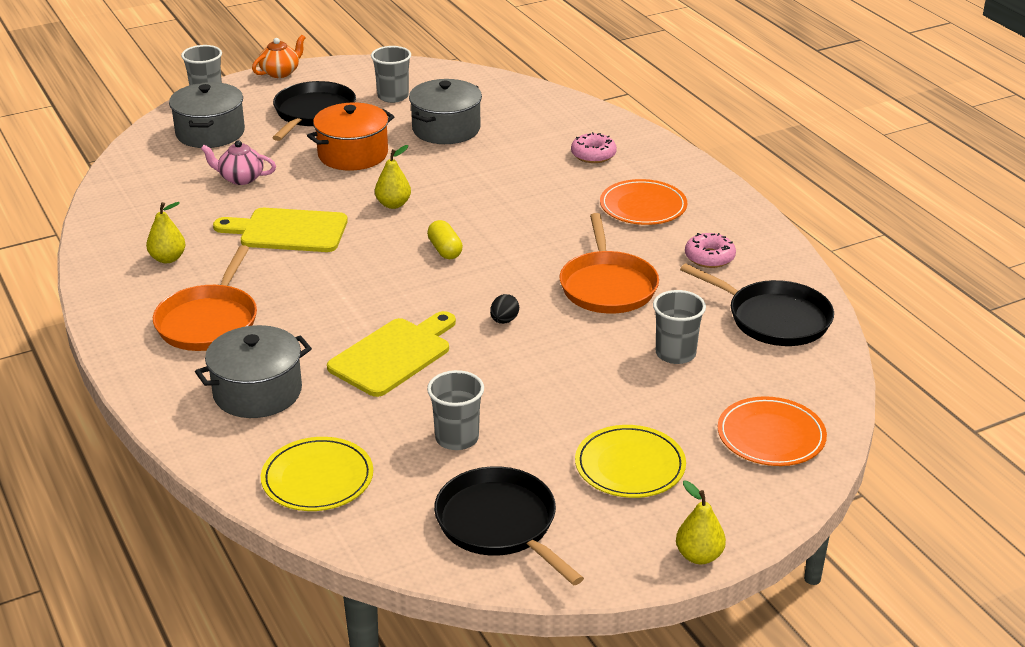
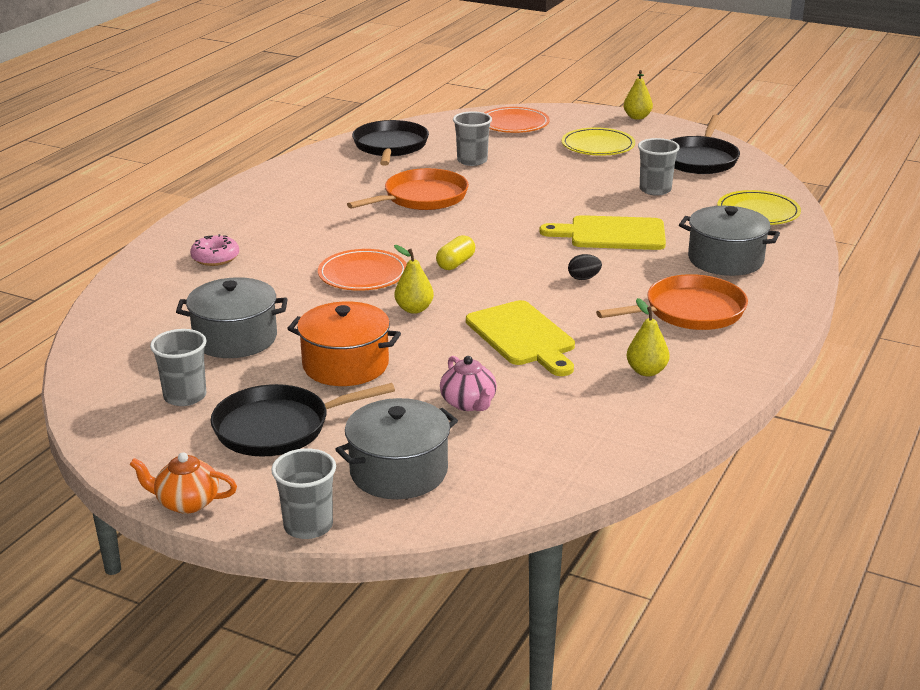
camera: 125 degrees left, 5 degrees down
(504, 320) = (515, 215): black egg -> black egg (584, 278)
(643, 206) = (287, 216): orange plate -> orange plate (363, 274)
(709, 257) = (337, 179): pink donut -> none

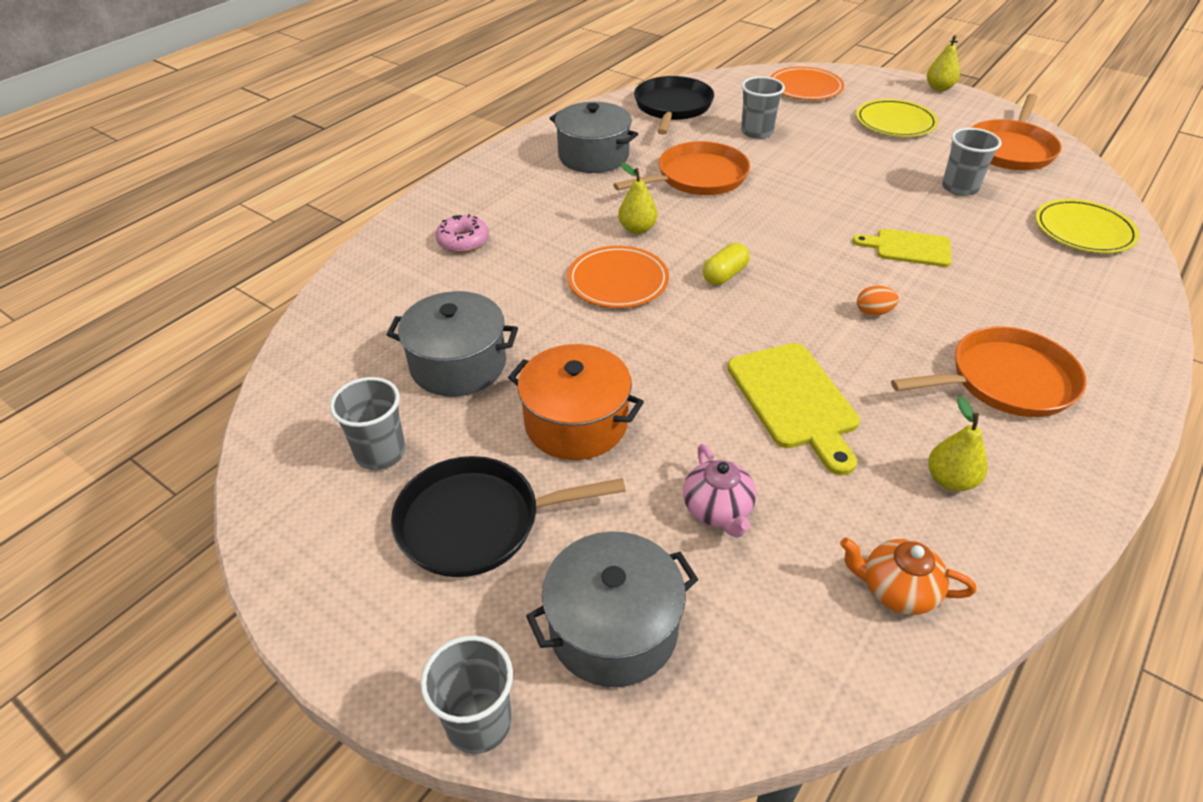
camera: 10 degrees right, 15 degrees up
(187, 502) = (336, 648): orange teapot -> orange teapot (897, 590)
(414, 309) = (669, 341): yellow pear -> yellow pear (637, 229)
(584, 278) = (873, 312): black egg -> orange egg
(611, 234) = (908, 248): yellow cutting board -> yellow cutting board, size x0.66
(699, 159) = (1010, 149): black pan -> orange pan
(725, 260) = (1047, 300): grey pot -> grey pot (593, 156)

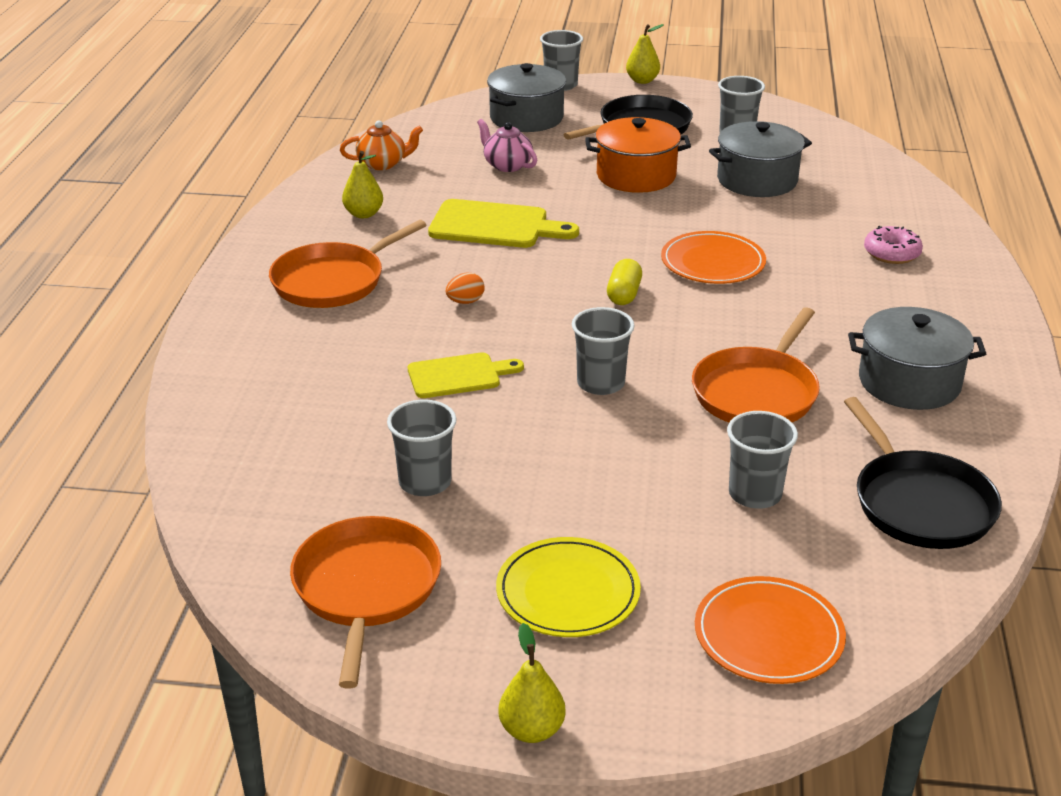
camera: 150 degrees right, 10 degrees down
(637, 229) = (751, 312): yellow pear -> yellow pear (642, 81)
(795, 400) = (495, 225): yellow cutting board -> yellow cutting board turned 150 degrees clockwise
(801, 212) = (600, 383): none -> grey cup
(1083, 230) = (256, 462): yellow plate -> none

